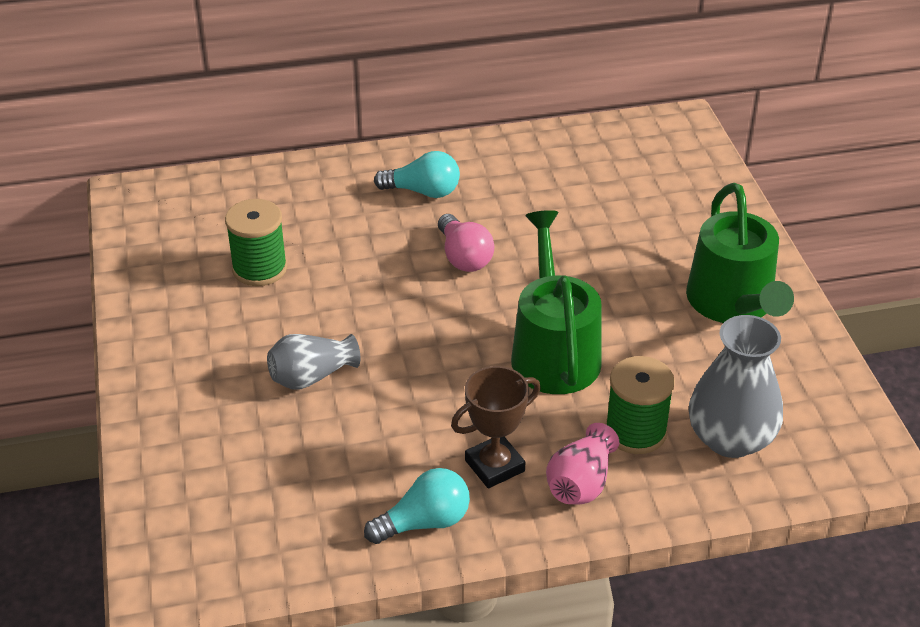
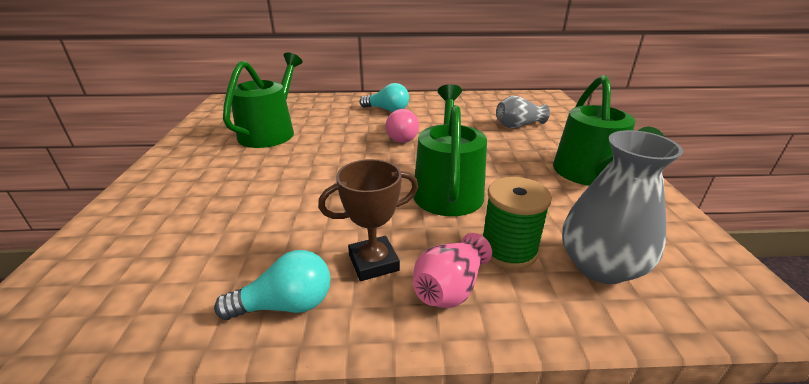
camera: 10 degrees right, 10 degrees down
(259, 268) = (270, 132): green spool -> green watering can
(311, 376) = (263, 186): grey vase -> grey vase (518, 125)

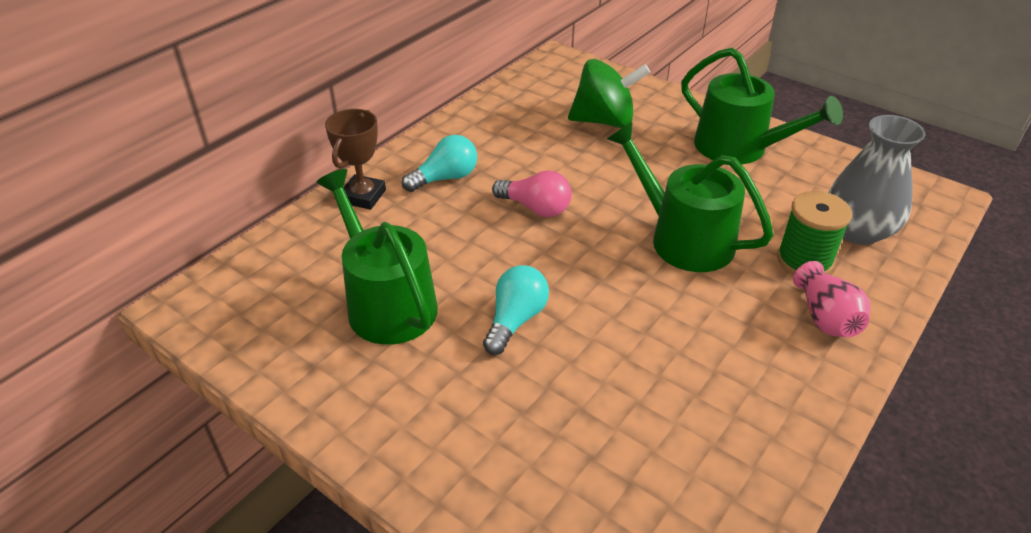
camera: 50 degrees left, 10 degrees up
(286, 305) = (776, 421): turquoise light bulb -> turquoise light bulb (515, 320)
(373, 262) = (759, 343): brown trophy -> brown trophy (363, 196)
(518, 125) = (604, 121): grey vase -> green spinning top

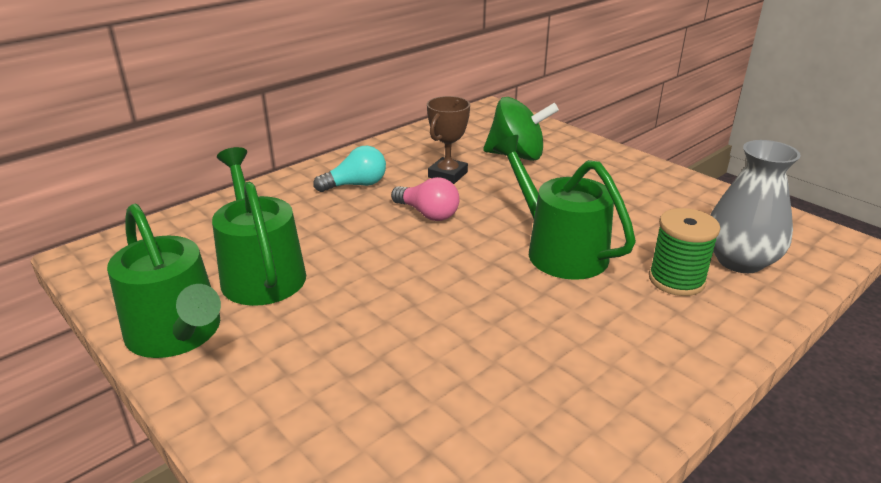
camera: 10 degrees right, 10 degrees down
(363, 196) = (278, 192): brown trophy -> brown trophy (447, 175)
(515, 320) = (372, 298): turquoise light bulb -> none
(738, 148) = (638, 185): green watering can -> green watering can (177, 333)
(825, 317) = (684, 330): pink vase -> none

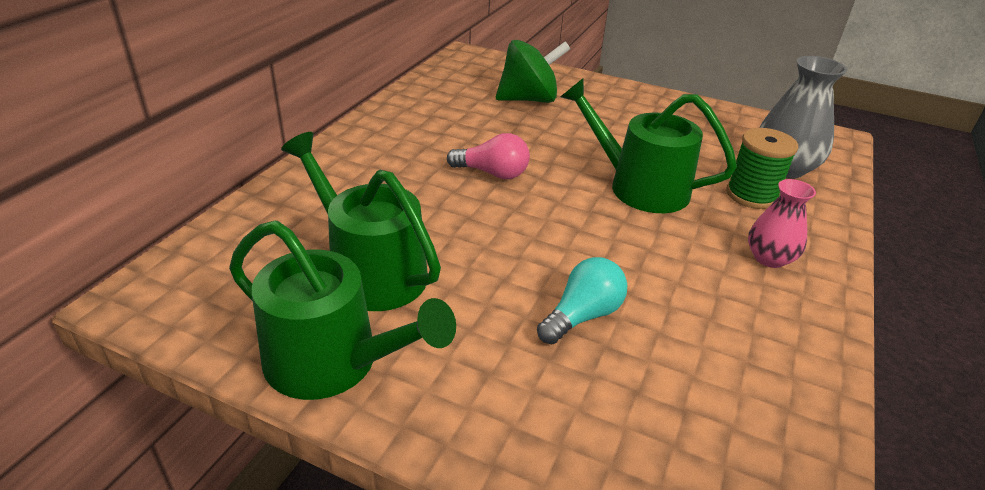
camera: 25 degrees left, 5 degrees up
(356, 185) = (394, 155): turquoise light bulb -> turquoise light bulb (582, 316)
(447, 175) = (479, 129): brown trophy -> none
(641, 343) = (769, 258): none -> pink vase

